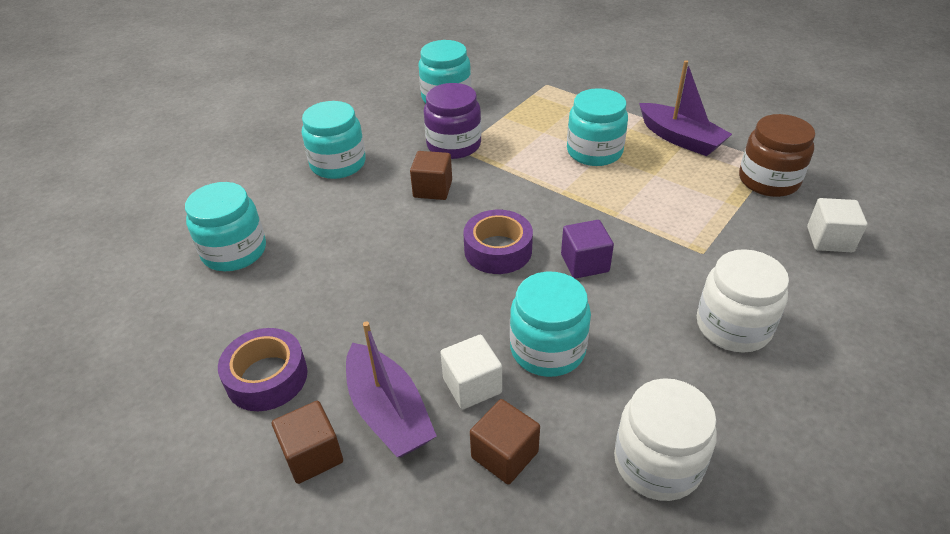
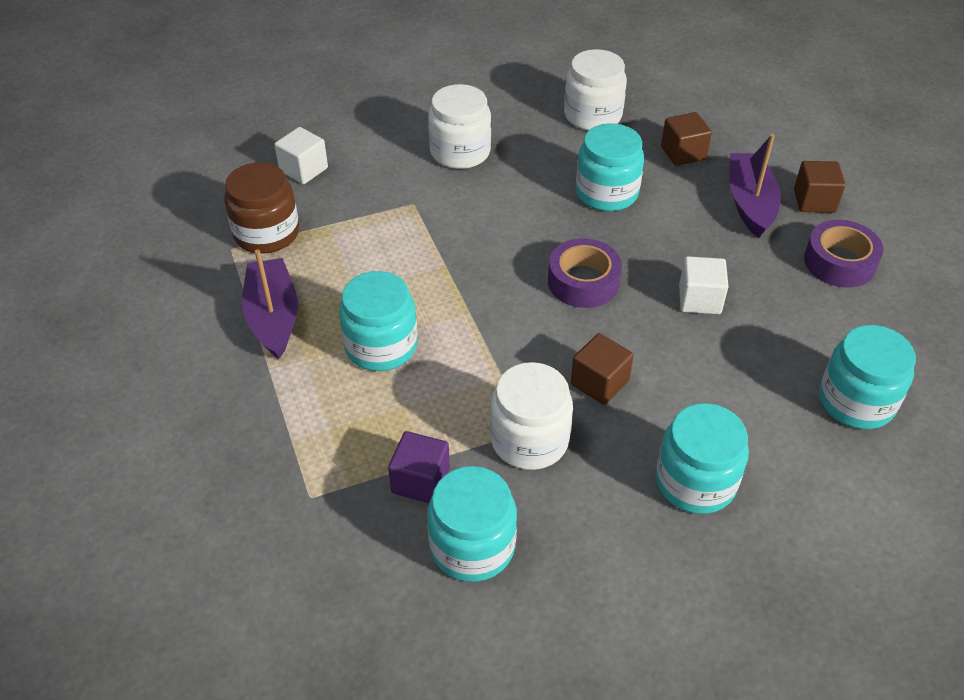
camera: 150 degrees left, 5 degrees up
(454, 145) = (529, 440): purple jar -> white jar
(472, 385) = (679, 194): white cube -> white cube (699, 299)
(584, 263) = (518, 237): purple cube -> purple cube (420, 481)

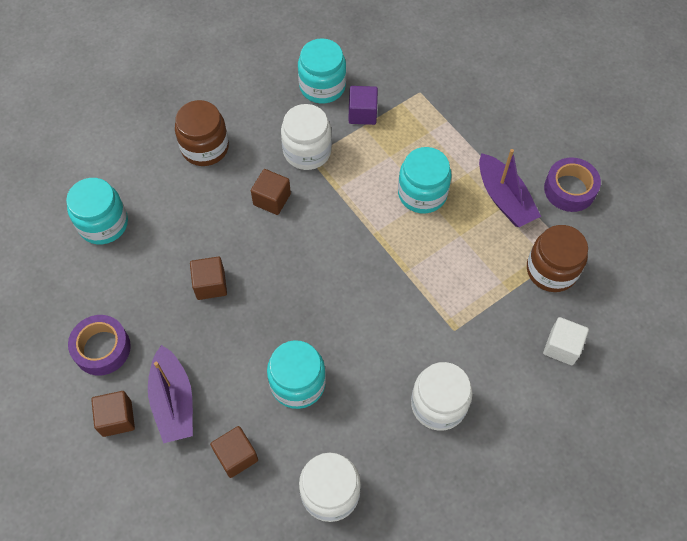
camera: 165 degrees right, 15 degrees up
(583, 282) = (298, 281): purple tape -> purple tape (569, 189)
(695, 482) = (205, 147): turquoise jar -> brown jar
(699, 299) = (210, 284): white cube -> brown cube

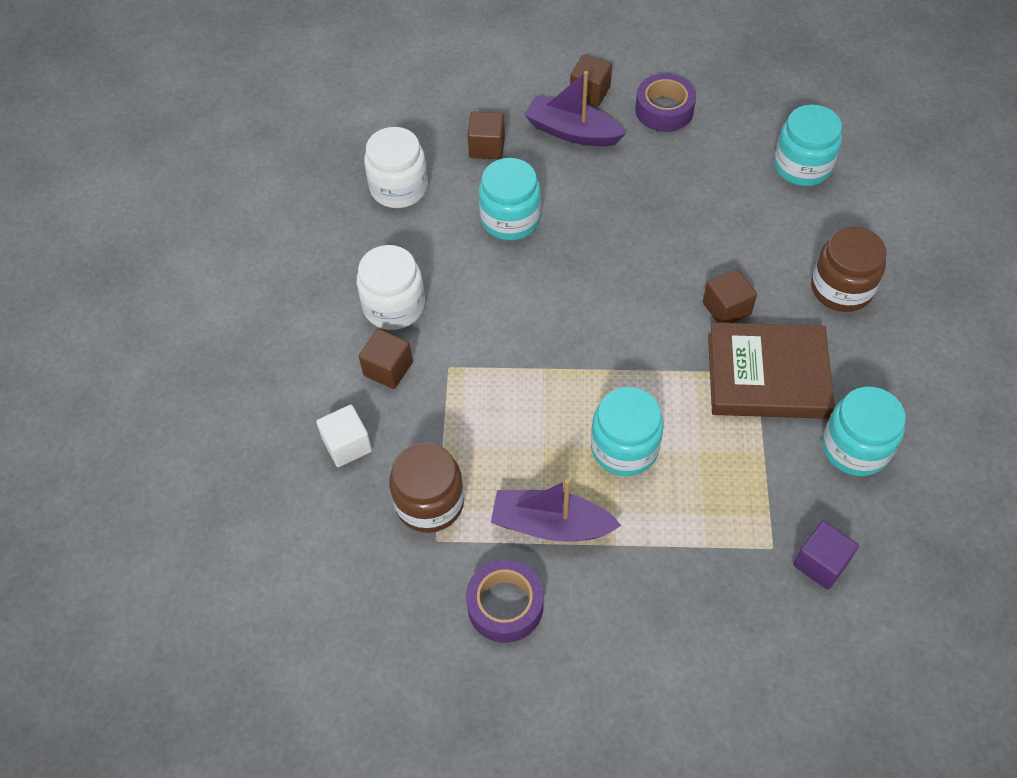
camera: 130 degrees right, 5 degrees down
(210, 284) = (665, 210): brown cube -> brown cube (388, 369)
(307, 151) = (767, 375): white jar -> brown book
(362, 113) = (782, 463): purple cube -> purple cube (820, 563)

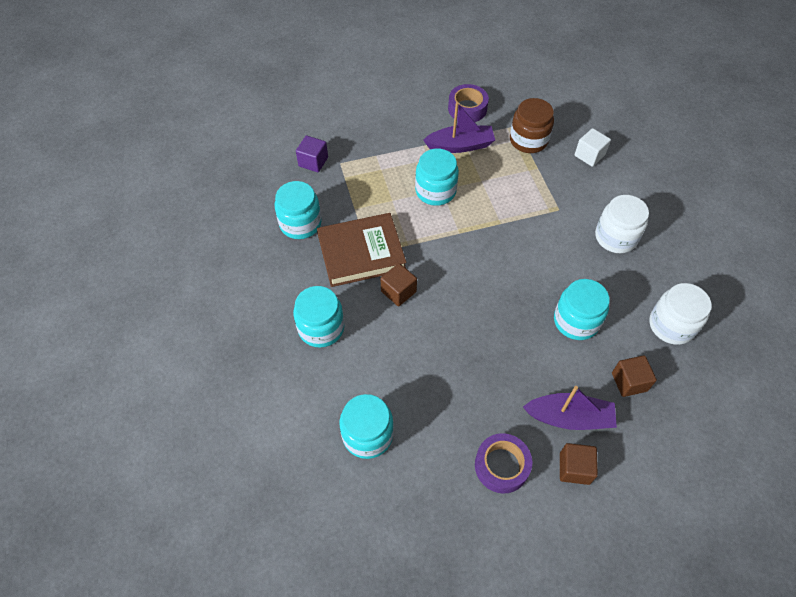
camera: 160 degrees right, 0 degrees up
(388, 369) = (594, 199): brown cube -> none
(841, 288) = (321, 328): brown jar -> turquoise jar

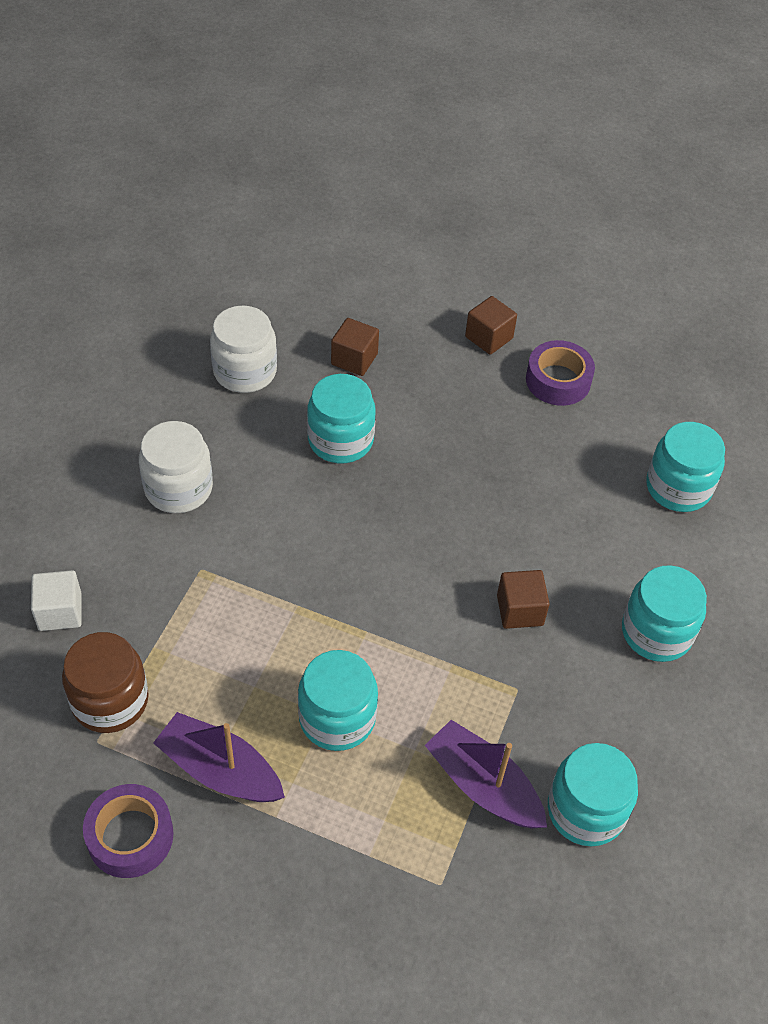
camera: 145 degrees left, 5 degrees down
(313, 162) = (484, 922): purple cube -> none
(361, 253) = (528, 697): brown book -> none
(569, 417) = (450, 372): purple boat -> purple boat (483, 785)

